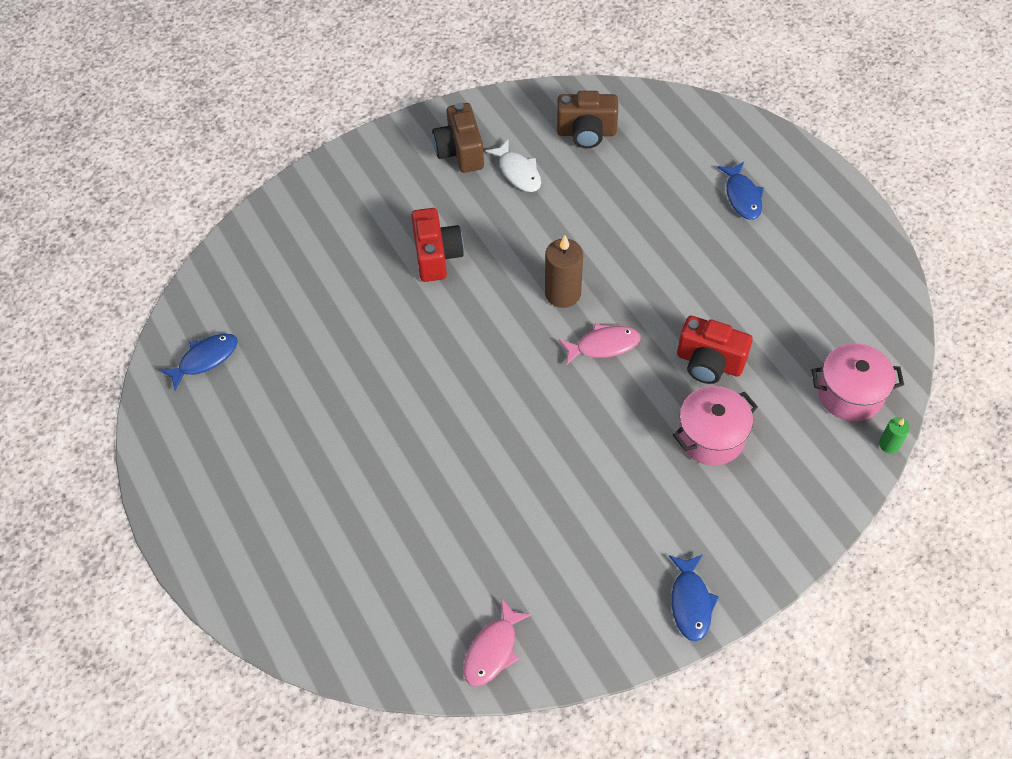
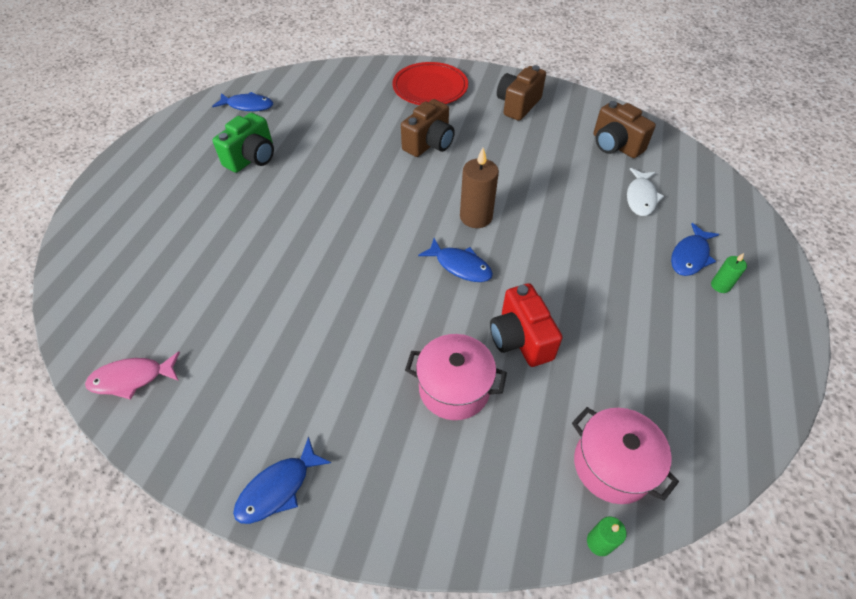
camera: 45 degrees right, 5 degrees down
(298, 406) = (252, 158): none -> green camera
(356, 194) = (430, 87): none -> red plate
(436, 256) = (429, 144): red camera -> brown camera
(518, 172) = (539, 137): white fish -> white fish (641, 197)
(603, 345) = (460, 266): pink fish -> blue fish
(783, 205) = (720, 286): none -> green candle

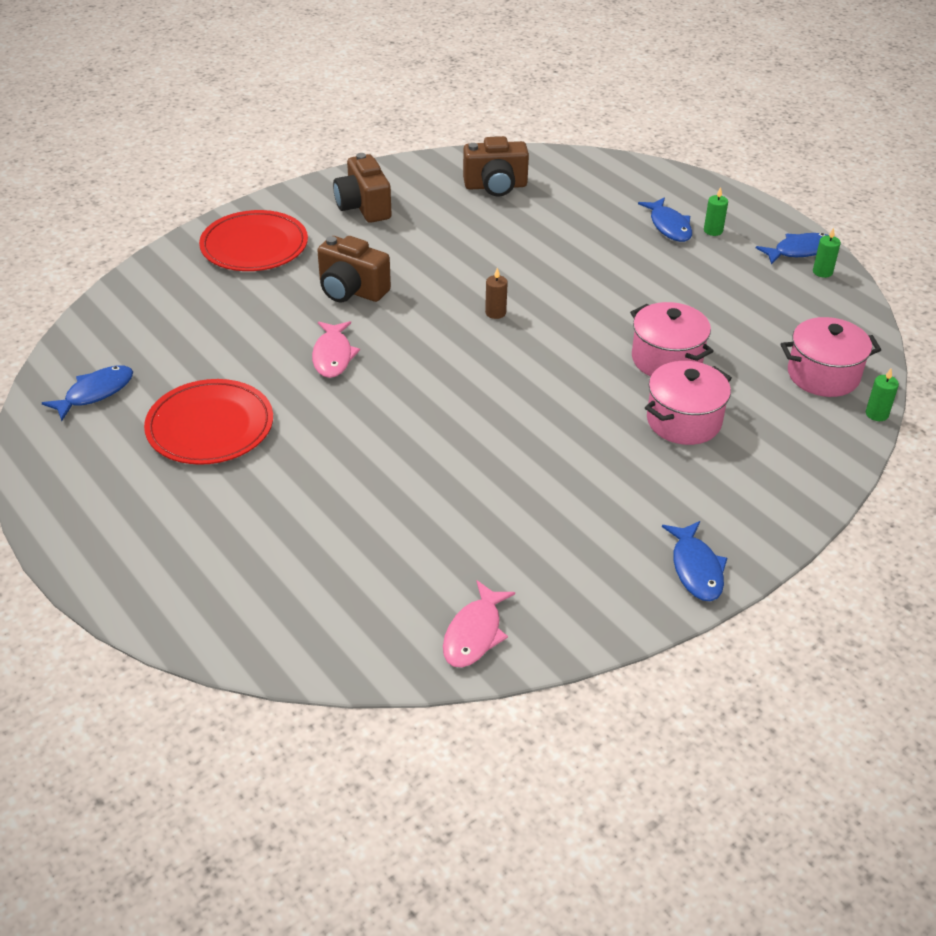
camera: 55 degrees left, 10 degrees down
(252, 158) = (210, 426): green camera -> red plate
(358, 170) = (333, 356): none -> pink fish
(429, 144) = (351, 290): brown camera -> brown camera turned 135 degrees clockwise
(460, 266) = (548, 352): blue fish -> blue fish (799, 251)
(476, 217) = (495, 313): brown candle -> brown candle, size x0.53
(520, 339) = (666, 359): red camera -> pink pot
(641, 197) = (577, 211): white fish -> none
(762, 392) = (822, 272): none -> green candle

